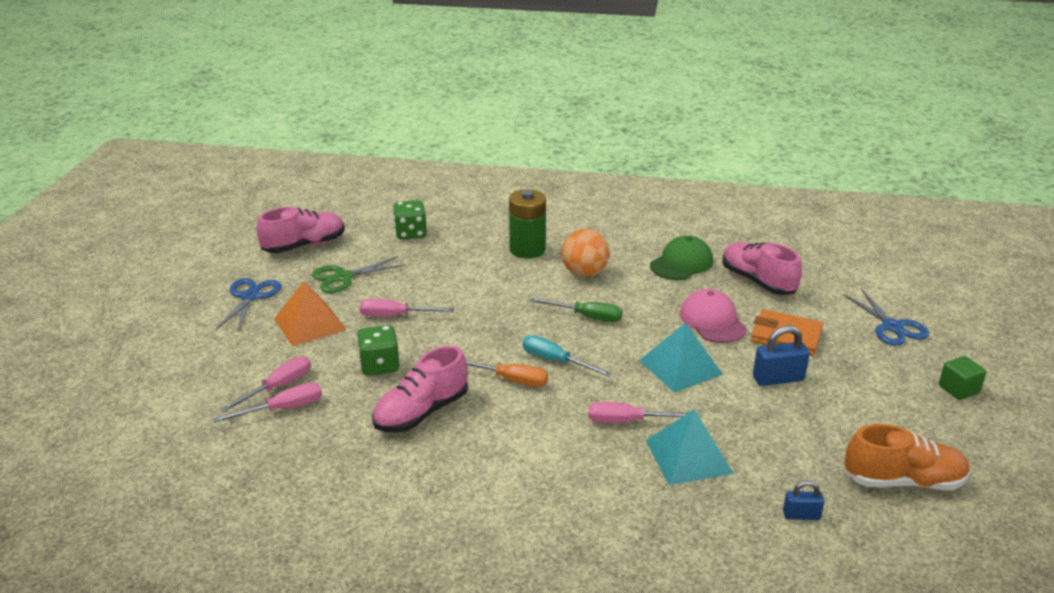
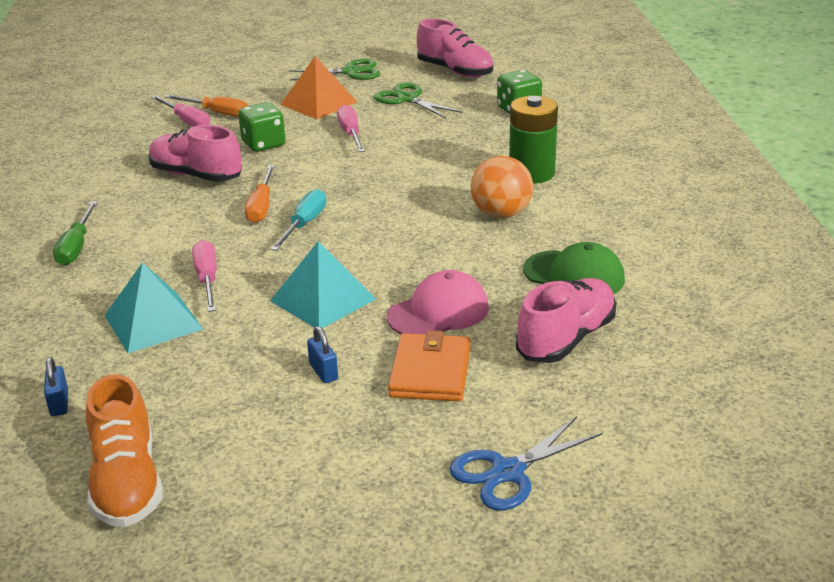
camera: 75 degrees right, 0 degrees up
(250, 297) = (350, 72): blue scissors -> green scissors
(278, 387) = (217, 113): pink screwdriver -> orange screwdriver
(587, 317) = (402, 229): green screwdriver -> green screwdriver (76, 247)
(778, 379) = (323, 372): blue padlock -> blue padlock, size x0.61
(958, 389) = (355, 542): green cube -> none

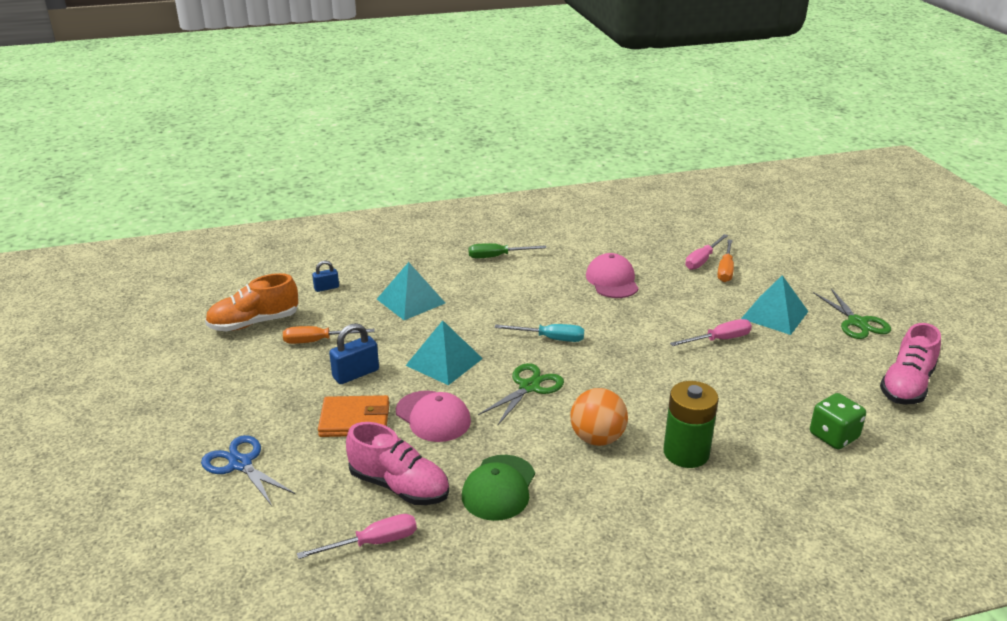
camera: 80 degrees right, 0 degrees up
(196, 175) = (612, 280): pink shoe -> pink cap
(207, 279) = (464, 311): pink screwdriver -> pink screwdriver (373, 543)
(261, 206) = (573, 316): orange screwdriver -> orange screwdriver (318, 341)
(263, 144) = (678, 300): green dice -> none
(318, 103) = (774, 315): orange pyramid -> turquoise pyramid
(323, 372) = (356, 374): blue padlock -> blue padlock, size x1.64
(407, 99) = (815, 362): green scissors -> green scissors (529, 387)

